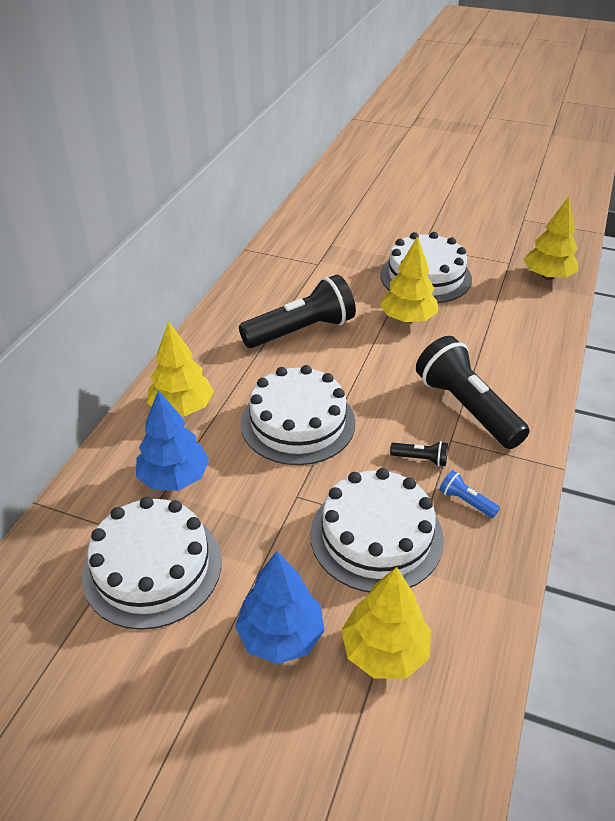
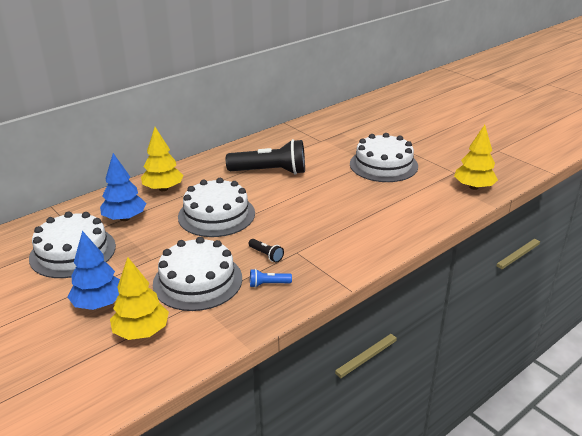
camera: 30 degrees right, 10 degrees down
(407, 319) = (344, 184): yellow tree -> none
(465, 501) = (268, 284): blue flashlight -> blue flashlight turned 75 degrees counterclockwise
(466, 408) = (326, 239): black flashlight -> none

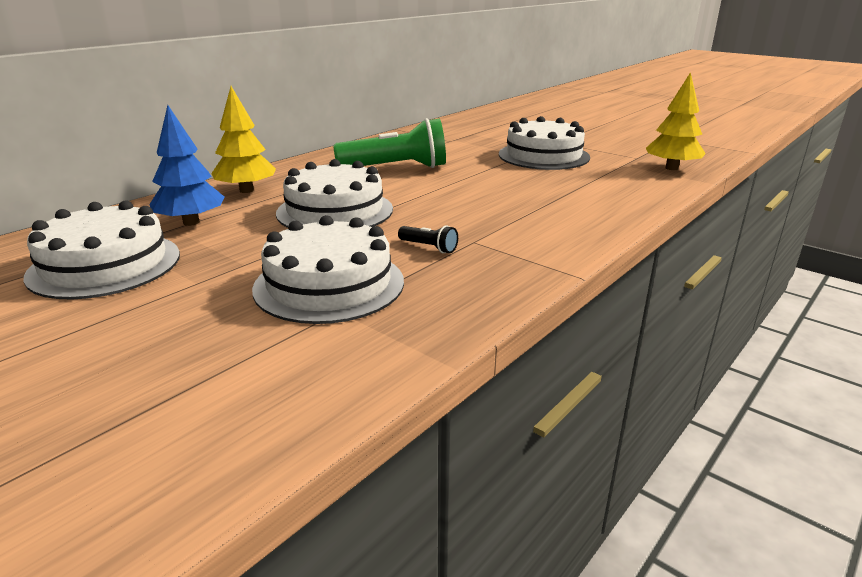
camera: 10 degrees left, 5 degrees down
(99, 303) = (157, 327): blue tree -> none
(142, 332) = (245, 360): yellow tree -> none
(268, 284) = (448, 280): blue flashlight -> none
(270, 172) = (396, 168): black flashlight -> green flashlight

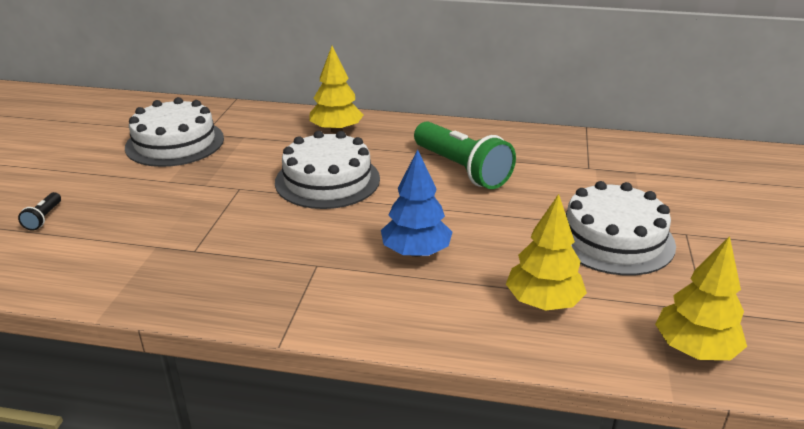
camera: 60 degrees right, 5 degrees up
(191, 222) = (259, 138): blue tree -> blue tree (416, 252)
(329, 284) = (192, 228): white cake -> none
(429, 247) = (286, 247): black flashlight -> black flashlight (44, 218)
(597, 186) = (543, 302): none -> yellow tree

